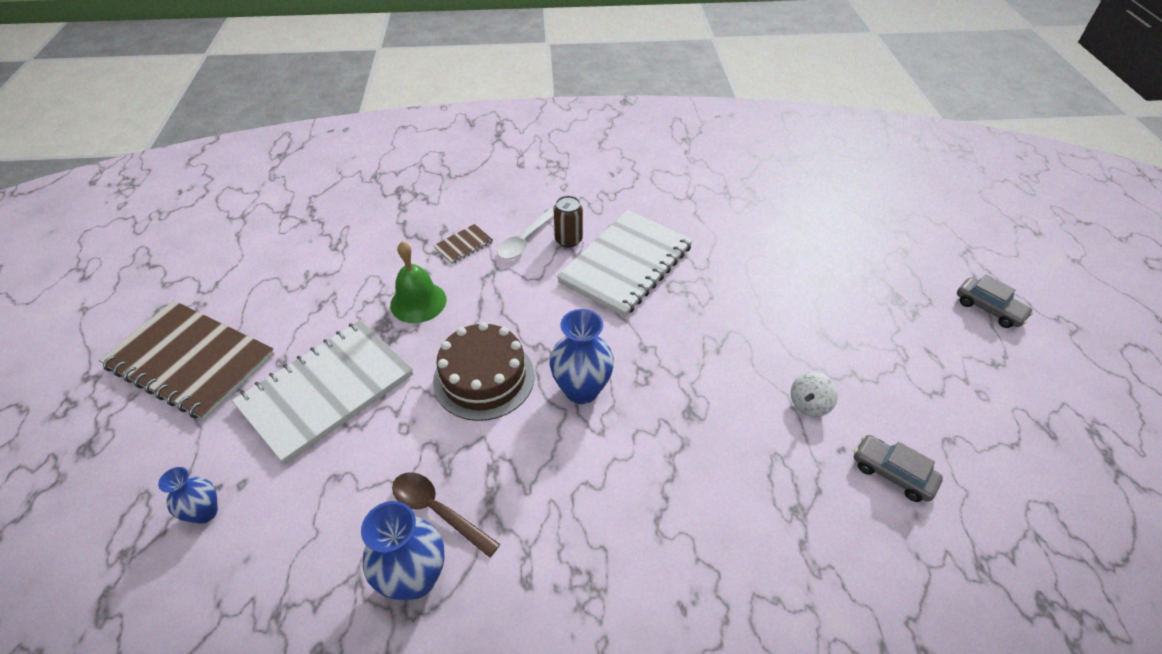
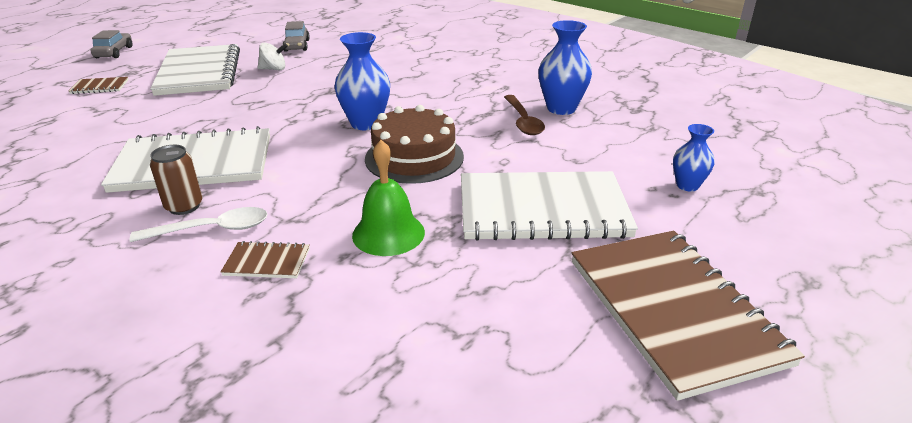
camera: 135 degrees left, 15 degrees down
(851, 343) = (199, 72): none -> white notebook
(865, 269) = (100, 87): none -> brown notebook

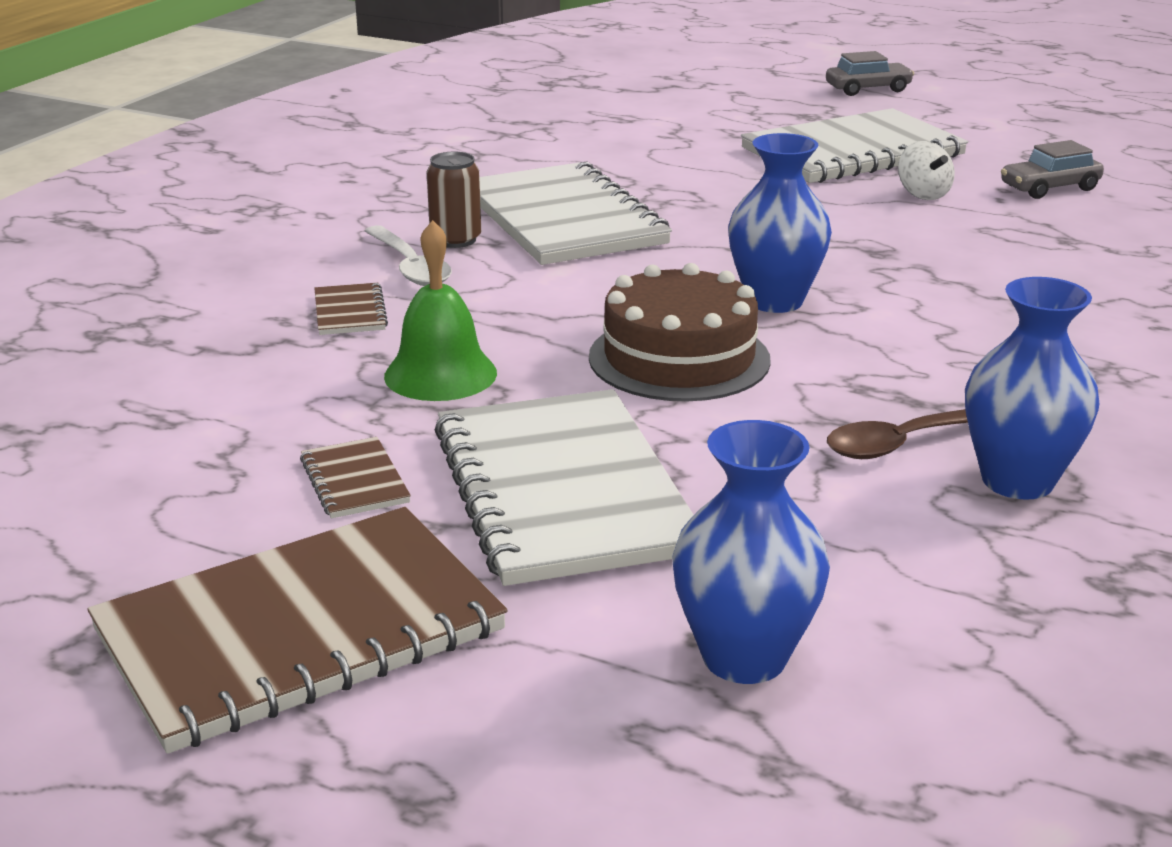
camera: 75 degrees right, 5 degrees down
(100, 87) = (744, 114): brown notebook -> brown notebook (355, 481)
(687, 185) = (744, 657): blue vase -> blue vase, size x1.66

